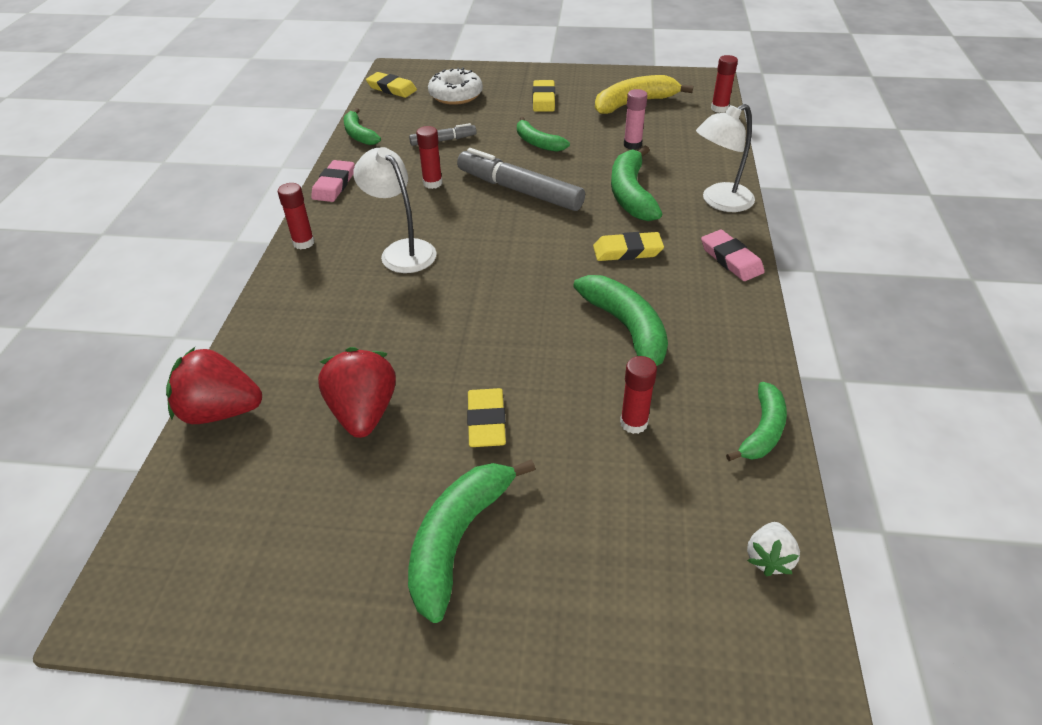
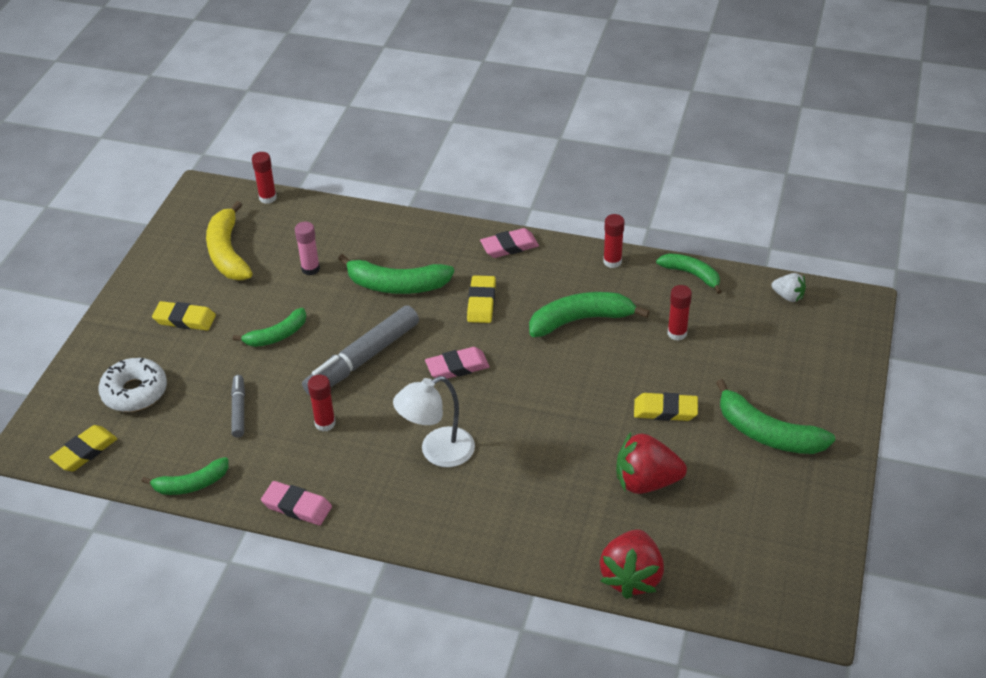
camera: 80 degrees left, 0 degrees up
(303, 243) = (401, 530): red glue stick -> red glue stick (612, 261)
(523, 247) = (457, 367): none -> pink eraser
(719, 202) = (427, 234): white lamp -> none

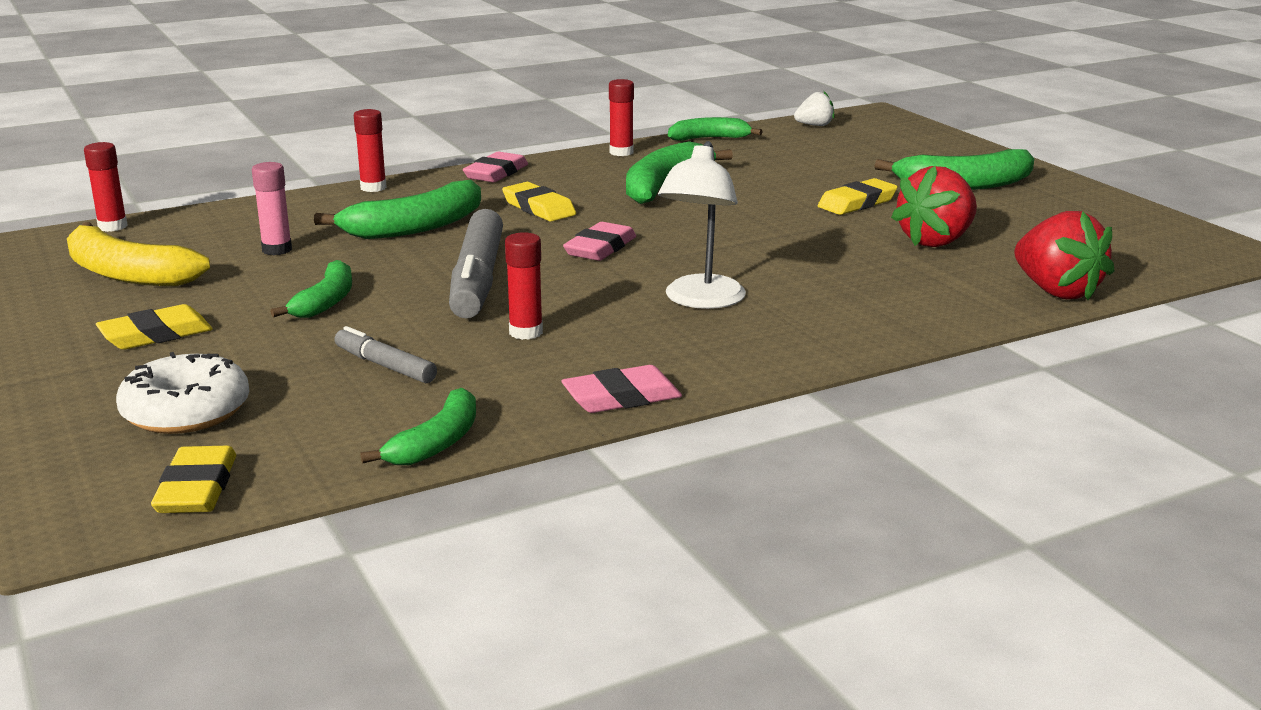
camera: 45 degrees left, 20 degrees down
(677, 333) = (769, 166): red glue stick -> red glue stick (373, 188)

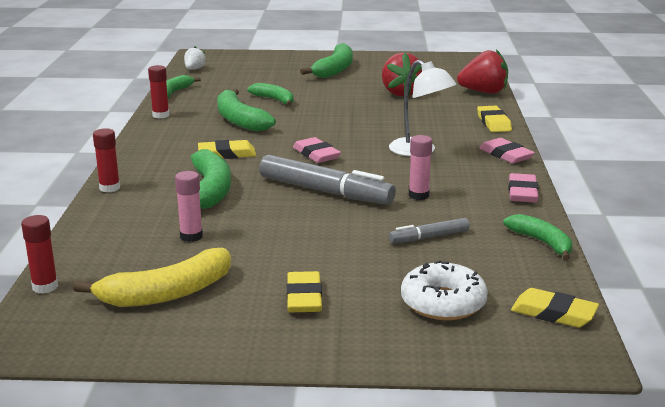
camera: 60 degrees left, 0 degrees up
(325, 302) = (309, 237): green banana -> green banana (274, 100)
(496, 173) = (142, 151): pink eraser -> pink eraser (506, 155)
(526, 332) = (418, 195): red glue stick -> pink glue stick
(857, 203) = (328, 92): yellow eraser -> yellow eraser (493, 123)

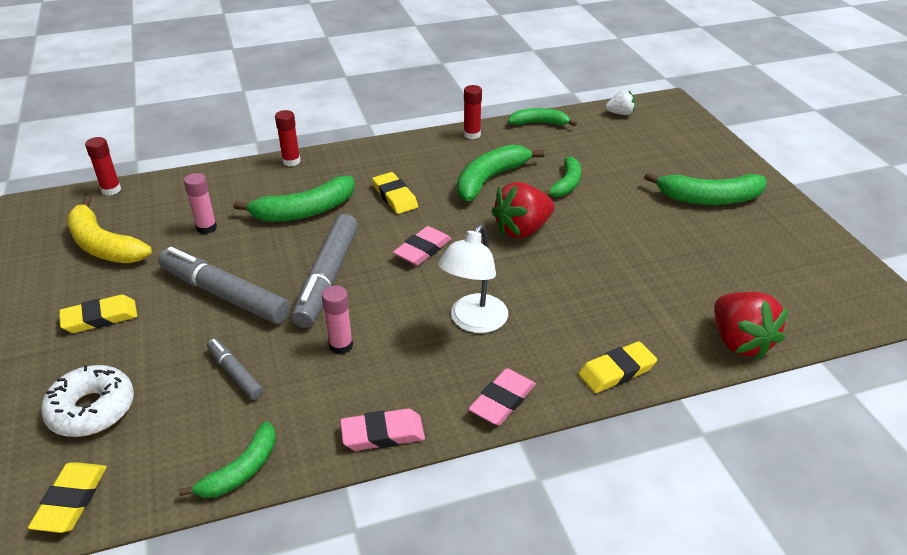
camera: 70 degrees right, 15 degrees up
(314, 235) = (224, 294): none -> grey marker
(400, 93) = (667, 267): red strawberry -> red strawberry (522, 230)

